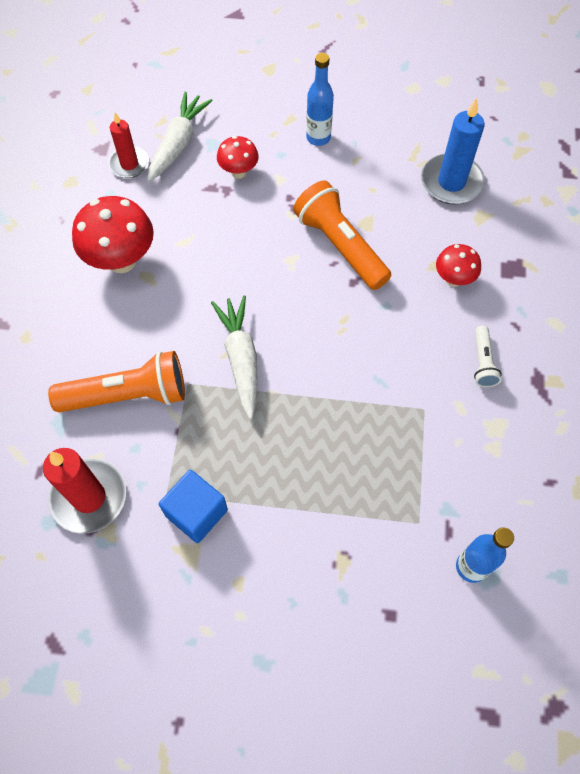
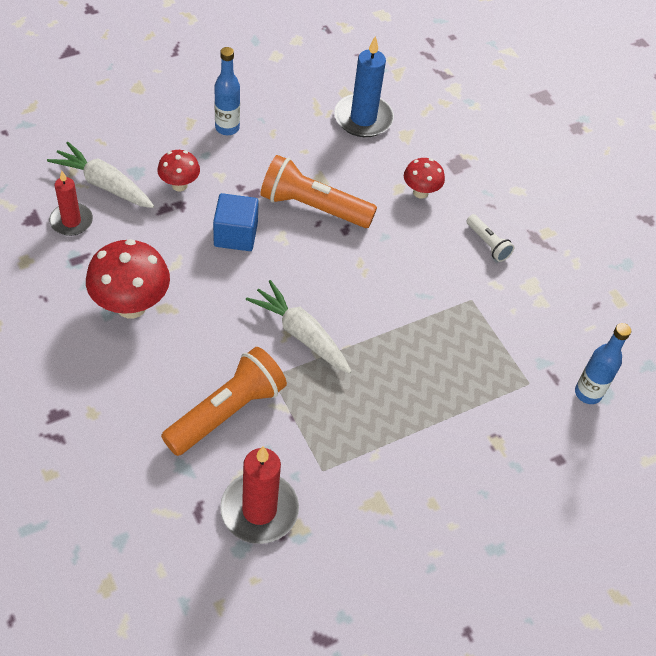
camera: 40 degrees left, 10 degrees down
(178, 144) = (104, 184): white carrot -> white carrot turned 45 degrees counterclockwise
(196, 513) = (358, 471): blue cube -> blue cube (235, 235)

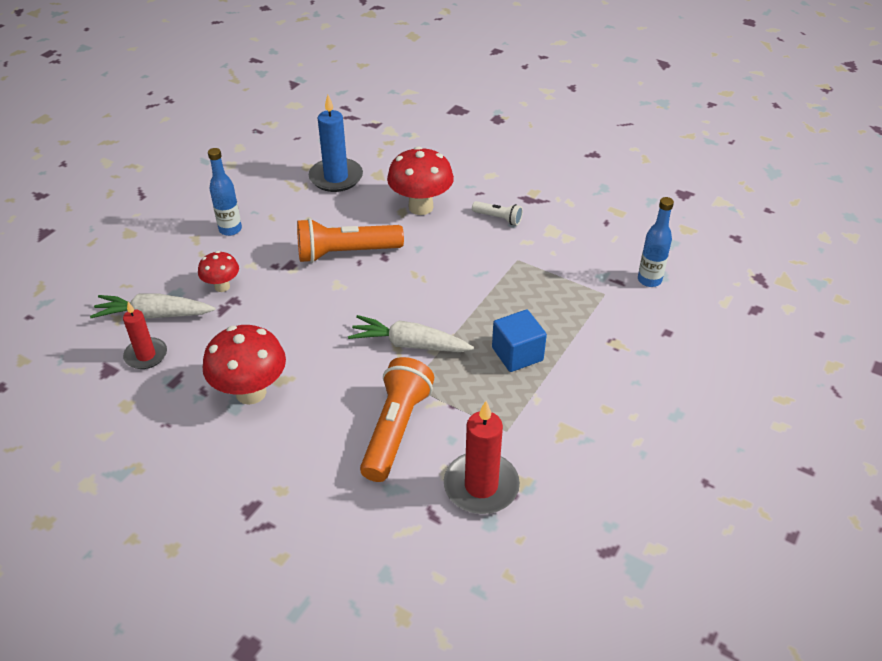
camera: 25 degrees left, 10 degrees down
(235, 235) = (299, 300): blue cube -> blue cube (517, 354)
(420, 192) = (421, 207): red mushroom -> red mushroom, size x1.77

